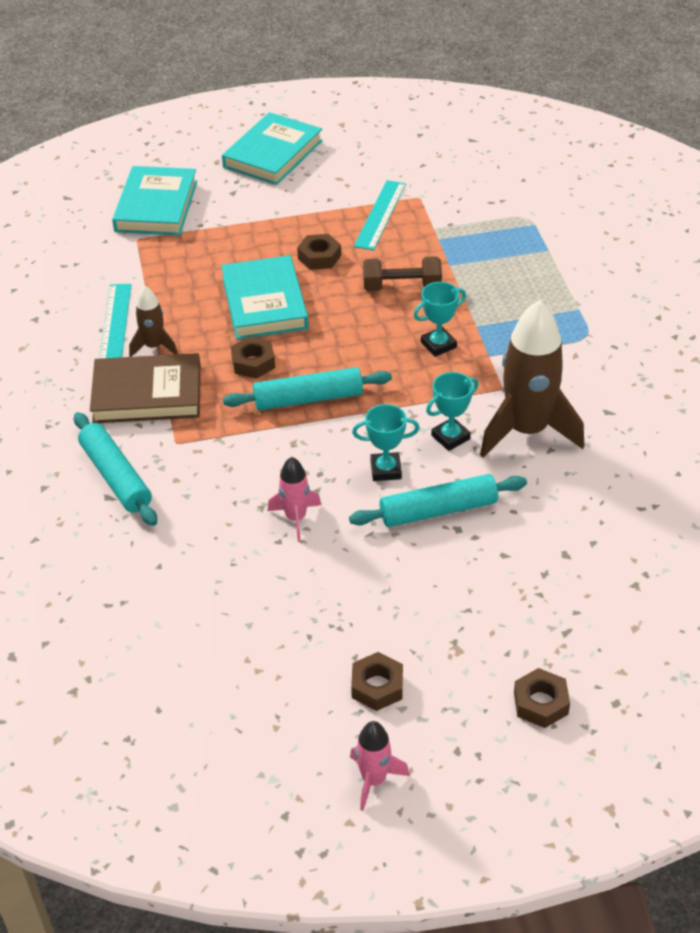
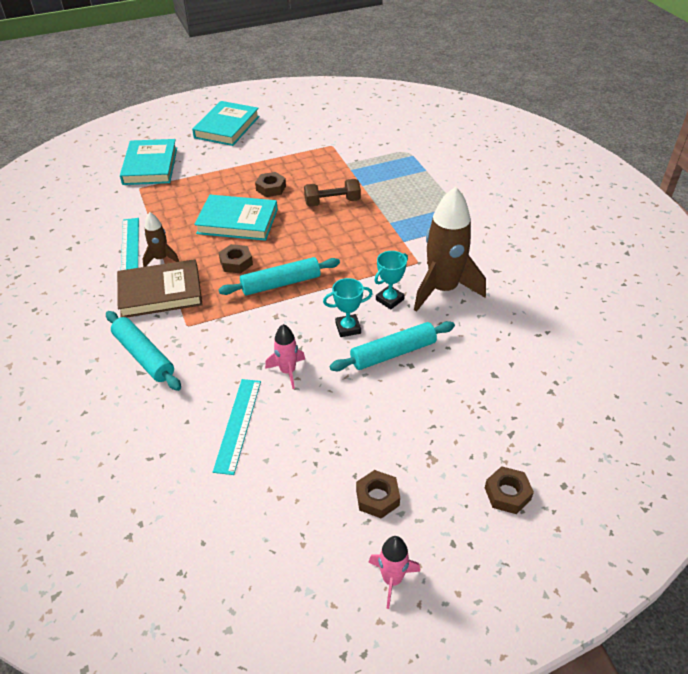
camera: 10 degrees left, 0 degrees up
(264, 303) = (237, 221): turquoise book -> turquoise book turned 60 degrees counterclockwise
(380, 215) = (307, 158): turquoise ruler -> turquoise ruler (238, 424)
(438, 345) = (366, 237): turquoise trophy -> none

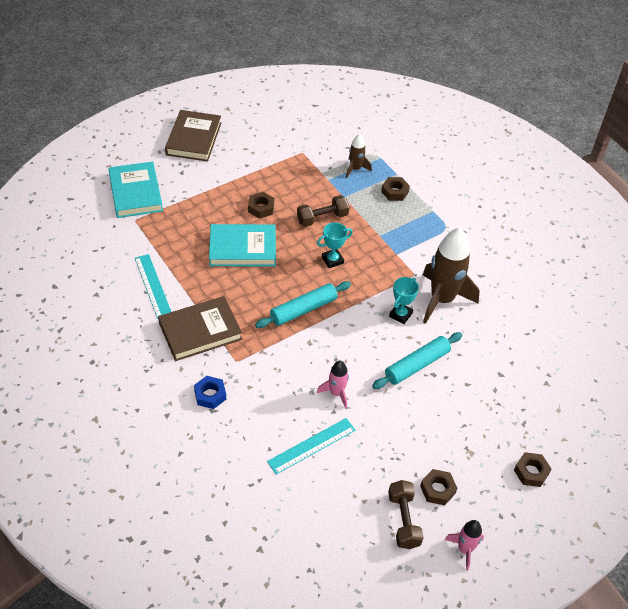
camera: 15 degrees left, 5 degrees up
(144, 356) = (210, 395): turquoise rolling pin -> blue nut
(161, 259) = (187, 296): brown rocket -> brown rocket (355, 169)
(227, 127) = (194, 139): turquoise book -> brown book
(236, 263) = (257, 293): brown nut -> brown nut (394, 192)
(238, 424) = (311, 445): turquoise ruler -> turquoise ruler turned 60 degrees clockwise
(322, 529) = (403, 520): none -> brown dumbbell
(348, 328) = (373, 346): turquoise trophy -> turquoise trophy (332, 260)

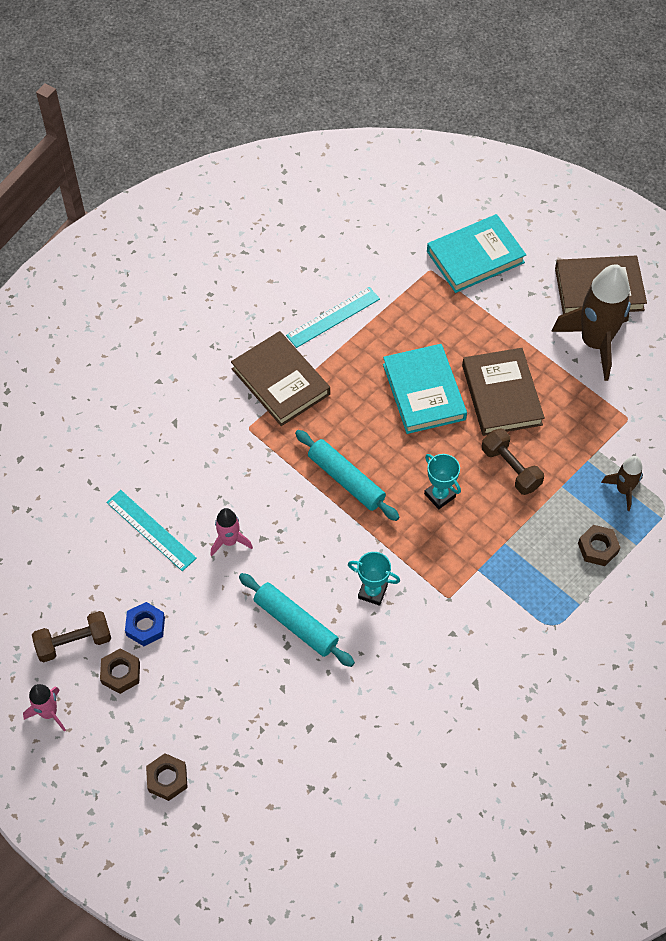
camera: 80 degrees right, 10 degrees up
(210, 395) = (194, 414): blue nut -> blue nut (145, 626)
(261, 208) = (501, 395): brown nut -> brown book
(442, 299) = (415, 638): brown rocket -> brown rocket (594, 343)

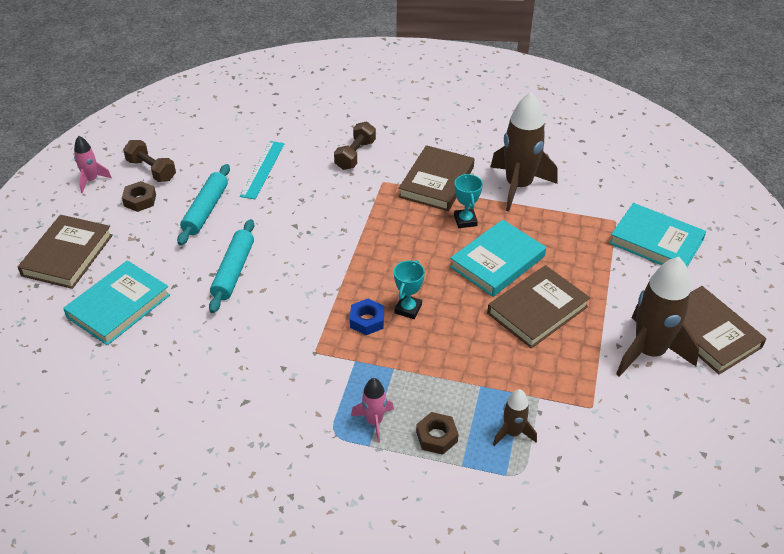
camera: 60 degrees right, 15 degrees down
(145, 626) = (184, 197): blue nut -> blue nut (367, 320)
(167, 779) = (67, 255): brown nut -> brown book
(229, 541) = (280, 210): pink rocket -> pink rocket (374, 422)
(281, 752) = (118, 306): none -> turquoise book
(333, 317) = (518, 186): turquoise ruler -> brown rocket
(346, 480) = (379, 249): turquoise rolling pin -> turquoise rolling pin (206, 210)
(372, 592) = (290, 303): turquoise trophy -> turquoise trophy (465, 220)
(511, 468) = (470, 344): brown dumbbell -> brown dumbbell (355, 155)

